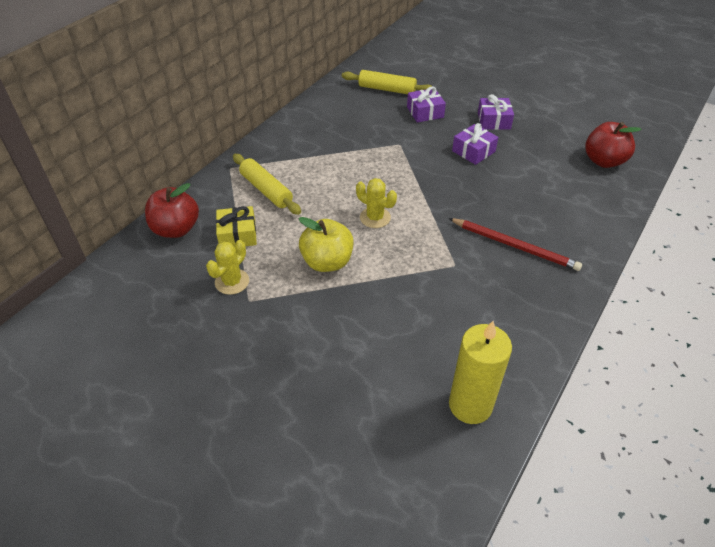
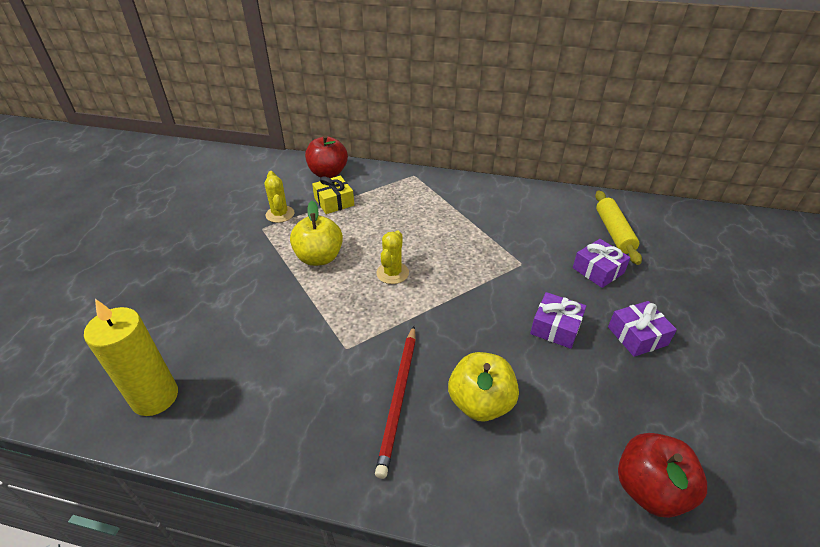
camera: 70 degrees right, 5 degrees down
(232, 282) = (280, 214): yellow cactus -> yellow cactus turned 60 degrees clockwise
(266, 190) = (396, 200): yellow rolling pin -> none
(529, 207) = (480, 403): none -> yellow apple

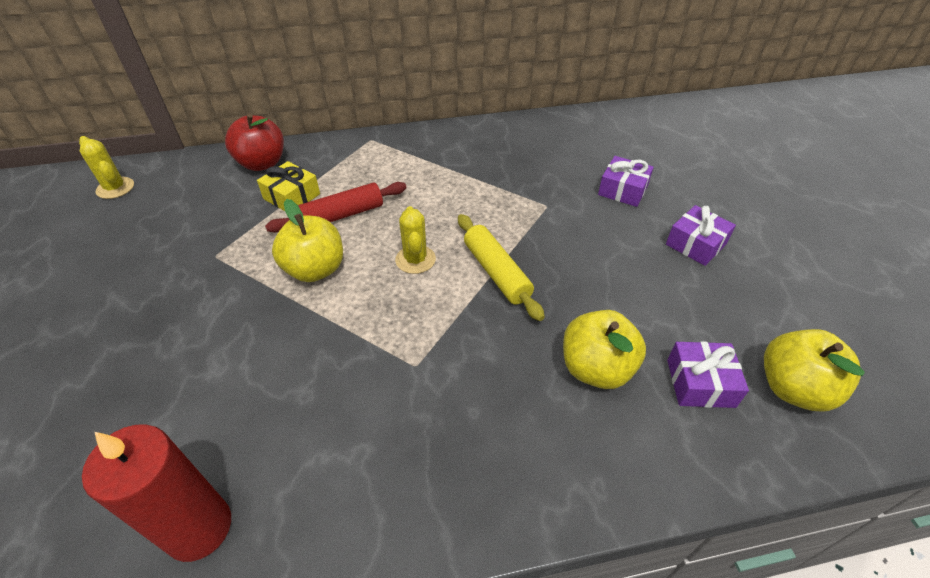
camera: 25 degrees left, 5 degrees up
(155, 397) = (199, 528): yellow candle -> red candle
(280, 214) = (229, 231): yellow cactus -> yellow cactus (115, 188)
(359, 225) = (340, 216): none -> red rolling pin
(398, 398) = (510, 399): red pencil -> none
(555, 327) = (619, 261): purple gift -> purple gift (700, 383)
(614, 232) = (614, 147): yellow rolling pin -> yellow rolling pin (497, 272)
(649, 489) = (793, 388): red apple -> yellow apple

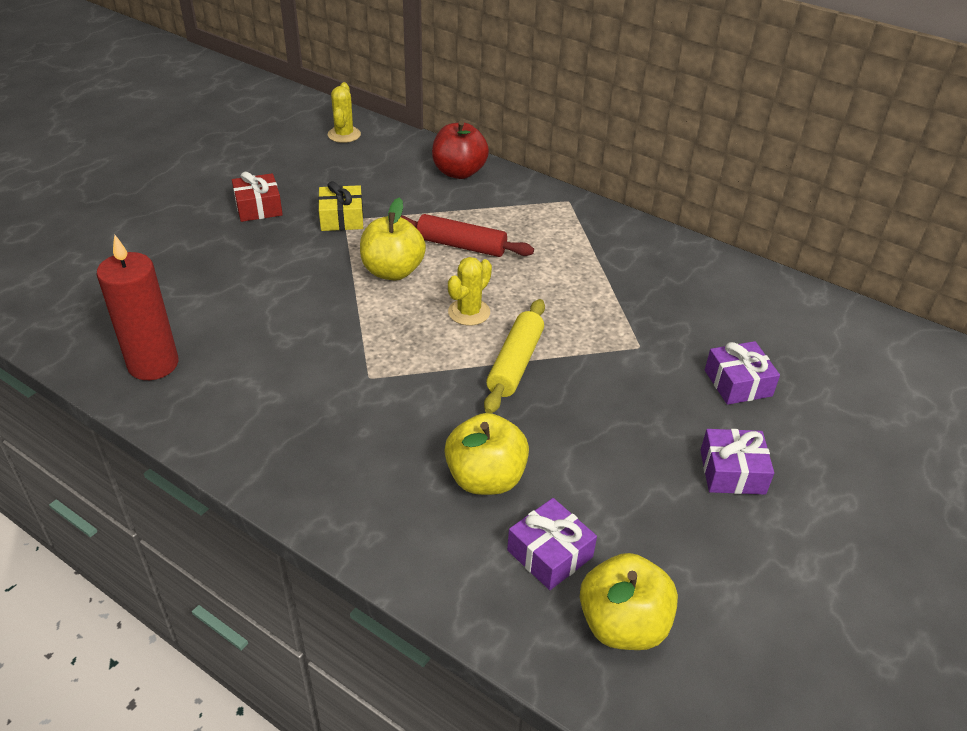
camera: 45 degrees right, 5 degrees down
(110, 298) = (258, 207): none -> red gift
(292, 196) = (446, 210): yellow gift -> yellow gift (342, 218)

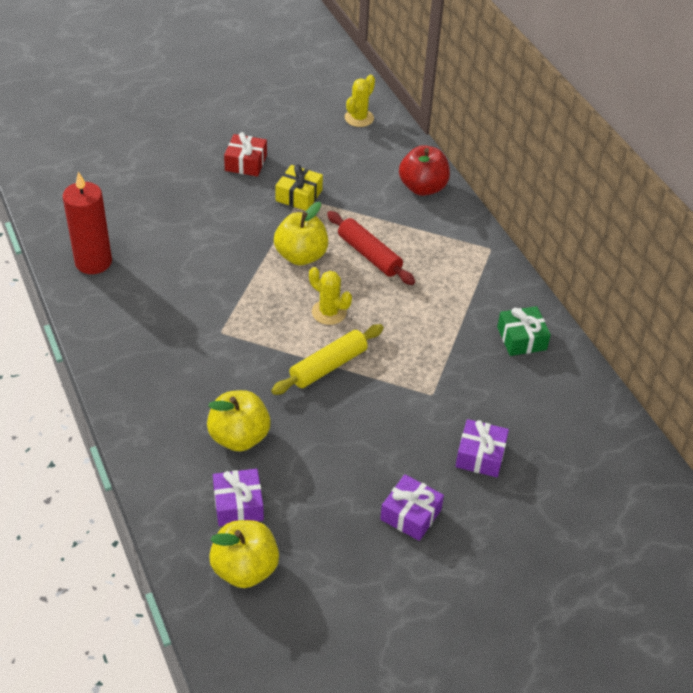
camera: 30 degrees right, 5 degrees up
(469, 312) = (329, 312): yellow cactus -> yellow cactus turned 60 degrees clockwise
(669, 264) = (521, 338): none -> green gift

